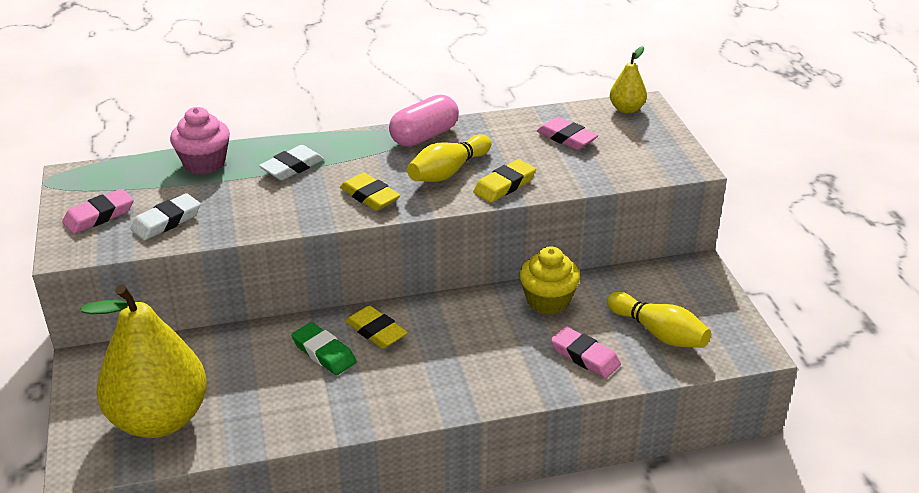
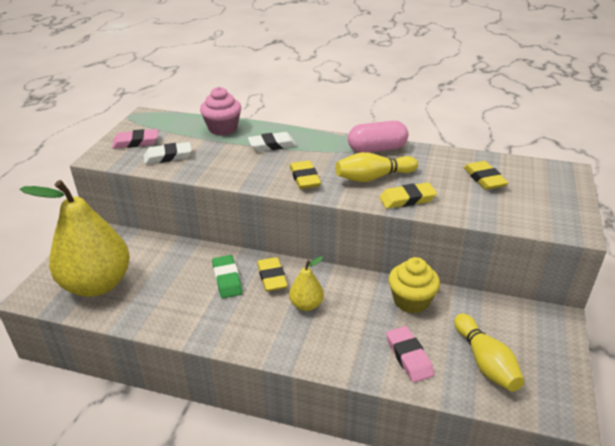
camera: 30 degrees right, 0 degrees up
(566, 138) = (484, 179): pink eraser -> yellow eraser
(626, 109) = (551, 171): yellow pear -> yellow pear (306, 305)

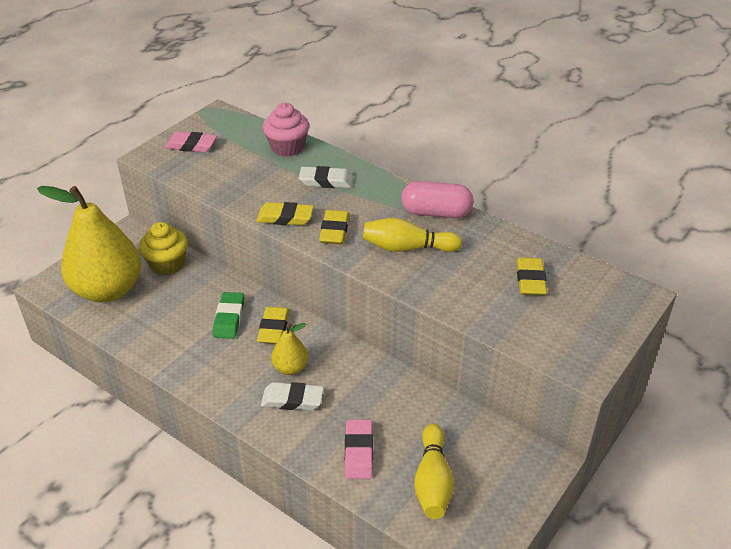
camera: 20 degrees right, 5 degrees up
(168, 156) = (213, 171): white eraser -> white eraser (292, 400)
(407, 199) = (425, 283): yellow eraser -> yellow eraser (285, 217)
(411, 301) = (399, 395): yellow cupcake -> yellow cupcake (167, 264)

